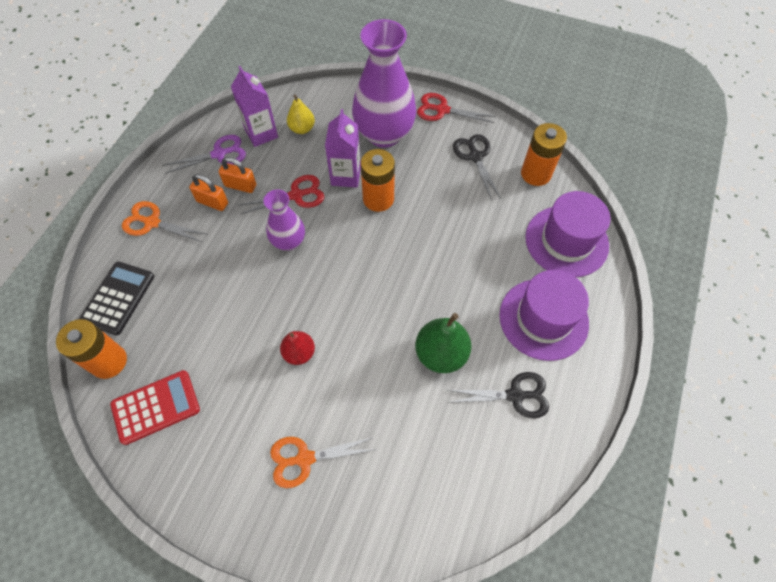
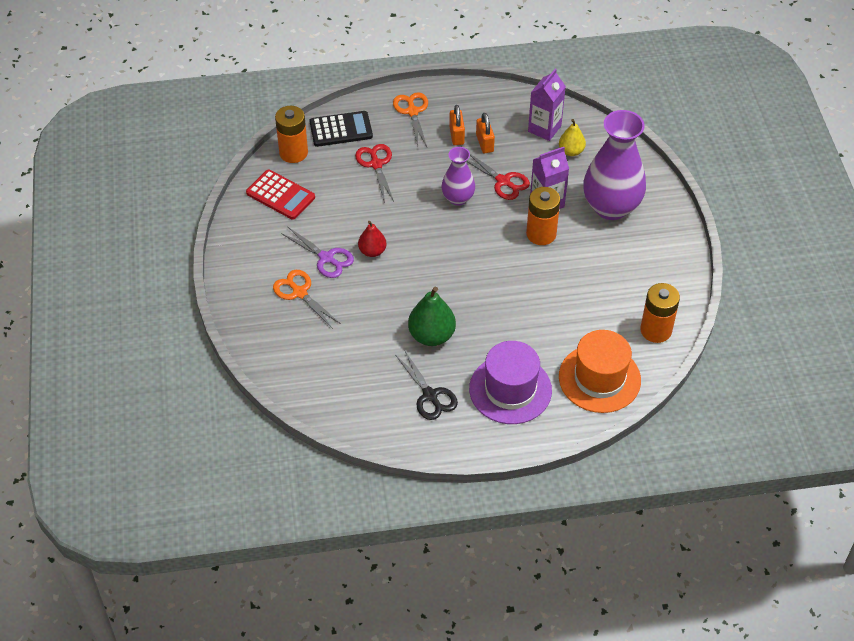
camera: 60 degrees right, 10 degrees down
(219, 154) = (503, 114): purple scissors -> purple scissors (326, 258)
(442, 110) = (672, 234): red scissors -> red scissors (376, 164)
(475, 157) = (639, 280): black scissors -> none
(566, 241) = (599, 378): purple hat -> orange hat

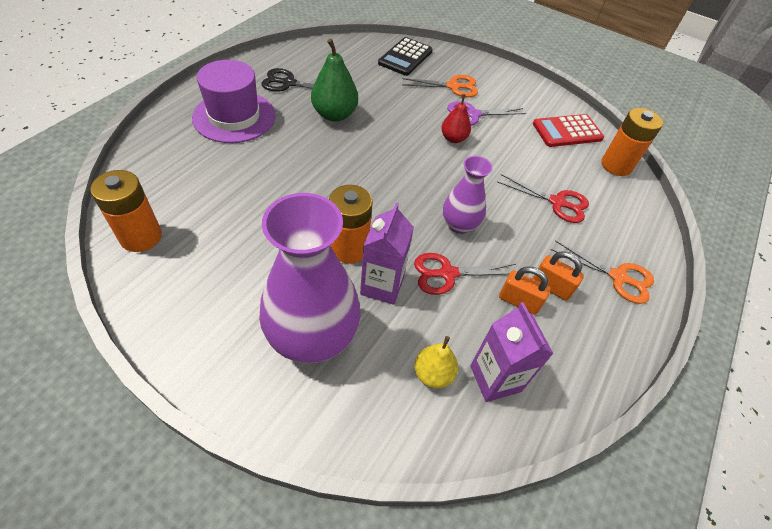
camera: 125 degrees right, 0 degrees up
(341, 129) = (627, 210): black calculator -> black calculator (405, 57)
(599, 378) = (164, 164): orange hat -> none

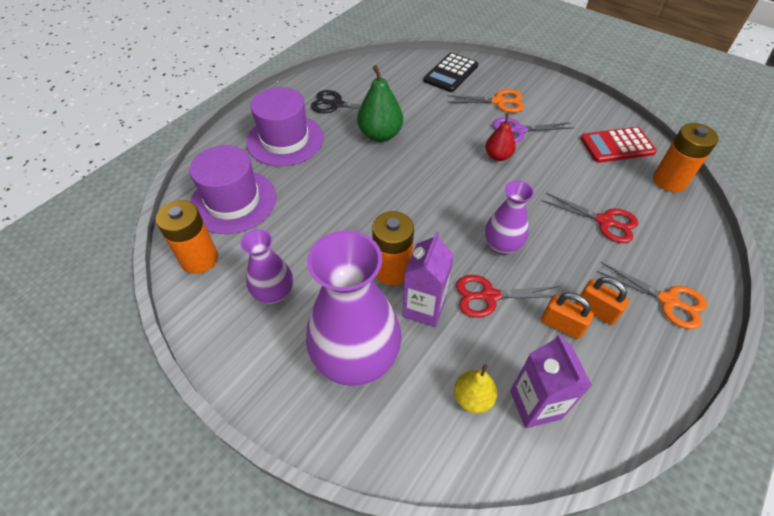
camera: 10 degrees right, 0 degrees up
(178, 178) = (233, 201): none -> purple hat
(224, 272) = (274, 293): none -> purple vase

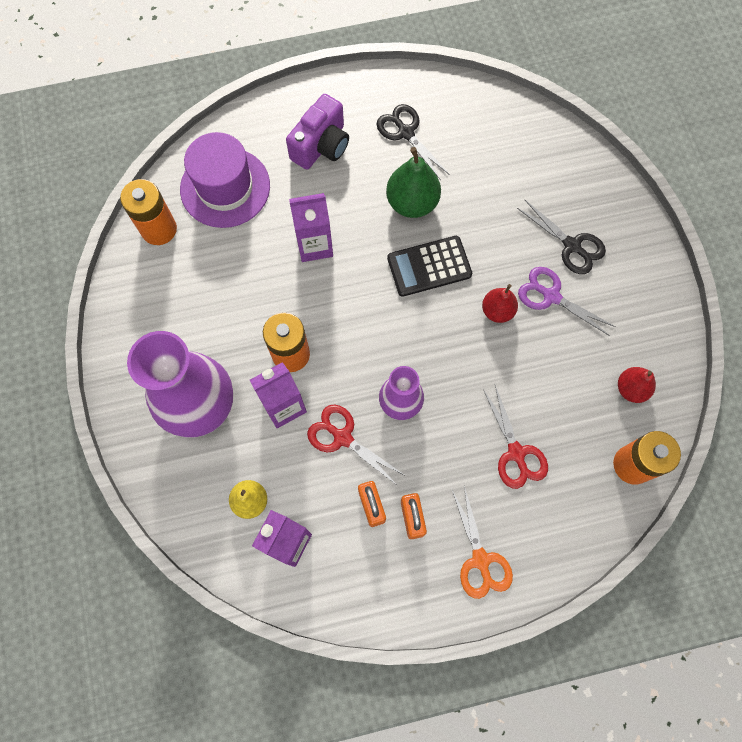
camera: 40 degrees right, 20 degrees up
(274, 293) = (188, 304): purple vase -> none
(285, 140) = (321, 146): purple hat -> purple camera
(338, 194) = (315, 245): none -> purple carton
(451, 73) = (563, 170): black calculator -> black calculator (429, 266)
(498, 102) = (572, 246): orange scissors -> black scissors
(617, 146) = (631, 389): red calculator -> red pear

